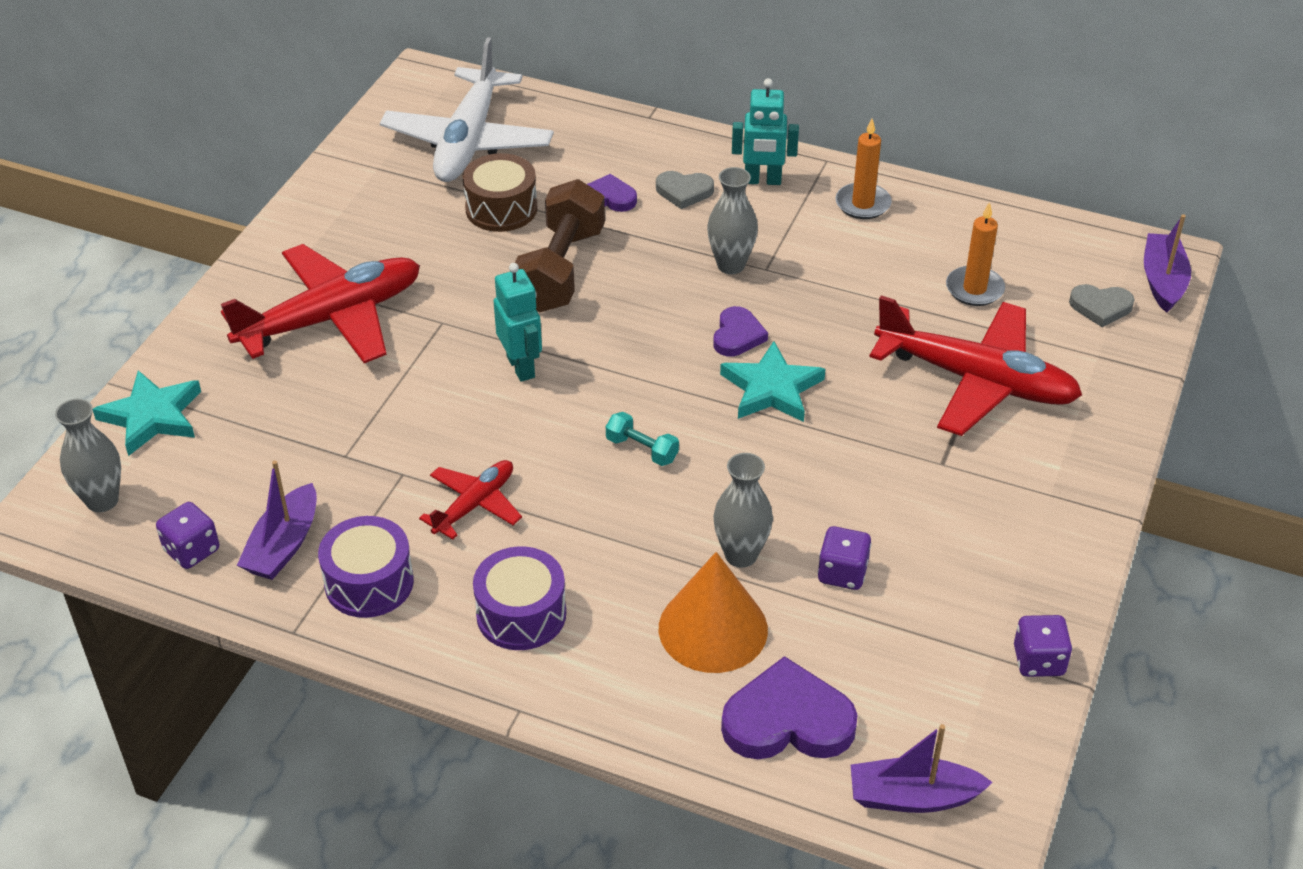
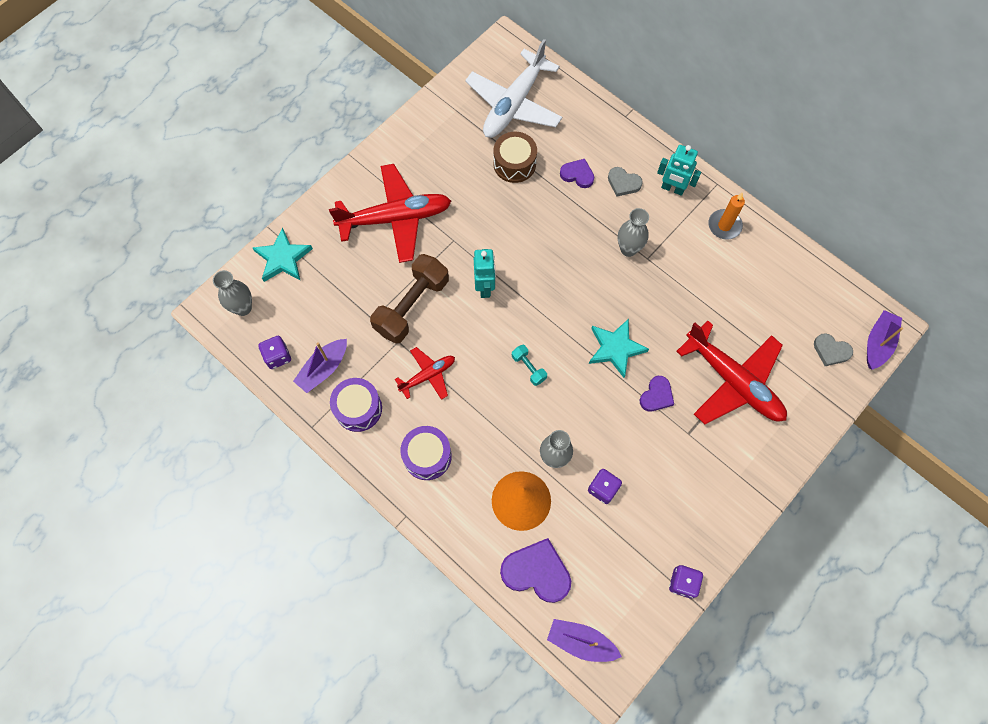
camera: 20 degrees right, 25 degrees up
(560, 269) = (531, 222): brown dumbbell -> brown dumbbell (412, 306)
(737, 335) = (611, 303): purple heart -> purple heart (656, 395)
(974, 289) = (762, 313): orange candle -> none

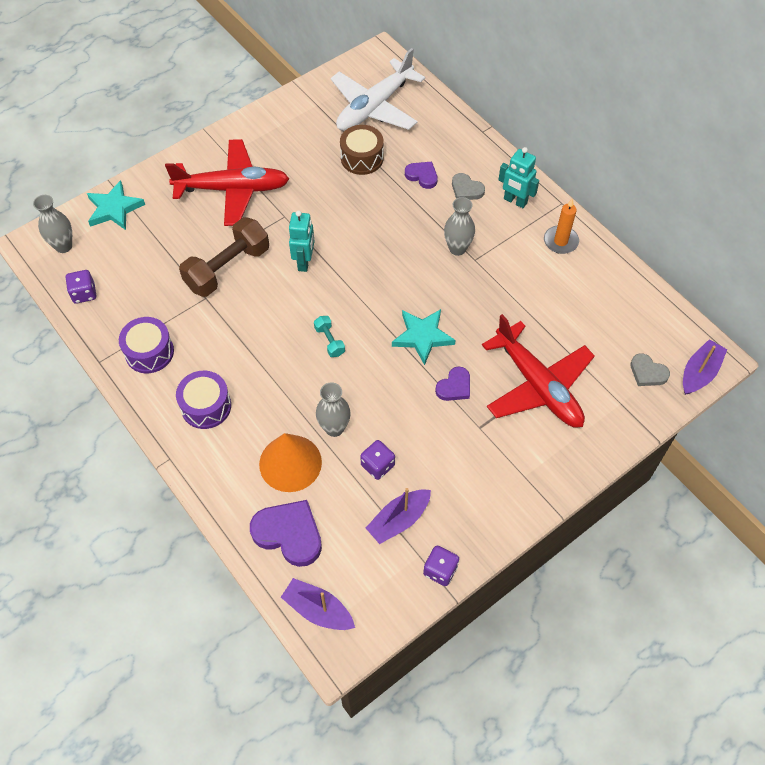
camera: 10 degrees right, 10 degrees down
(323, 369) = (125, 311): purple boat -> purple boat (399, 520)
(428, 375) = (227, 333): red plane -> none

